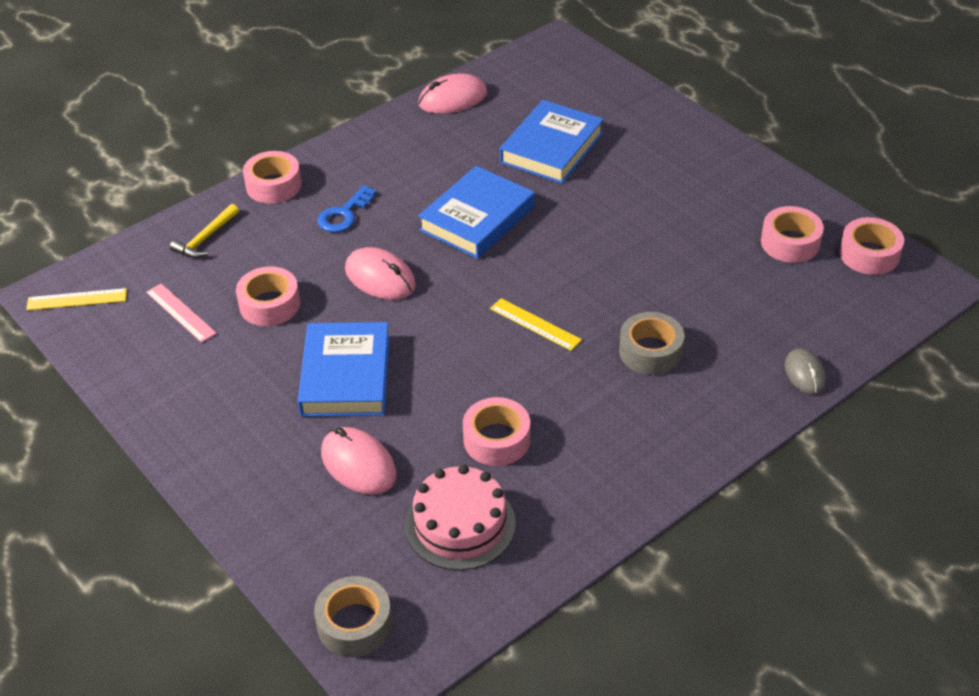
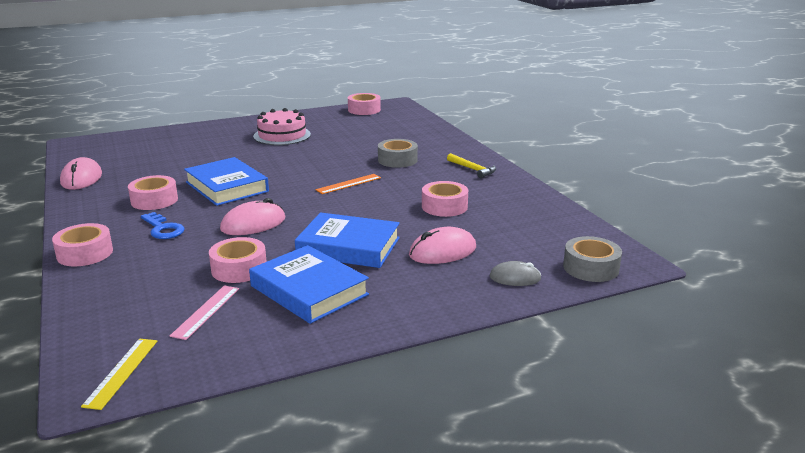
camera: 75 degrees left, 20 degrees down
(180, 312) = (206, 311): pink ruler -> pink ruler turned 45 degrees counterclockwise
(205, 238) = (116, 291): yellow hammer -> yellow hammer (472, 169)
(460, 524) = (512, 225): pink cake -> pink cake (282, 135)
(535, 324) = (348, 184): yellow ruler -> orange ruler
(551, 148) = (183, 158): blue book -> blue book (309, 290)
(790, 243) = (339, 121): pink tape -> pink tape (154, 200)
(804, 374) = (439, 133): grey mouse -> grey mouse (515, 278)

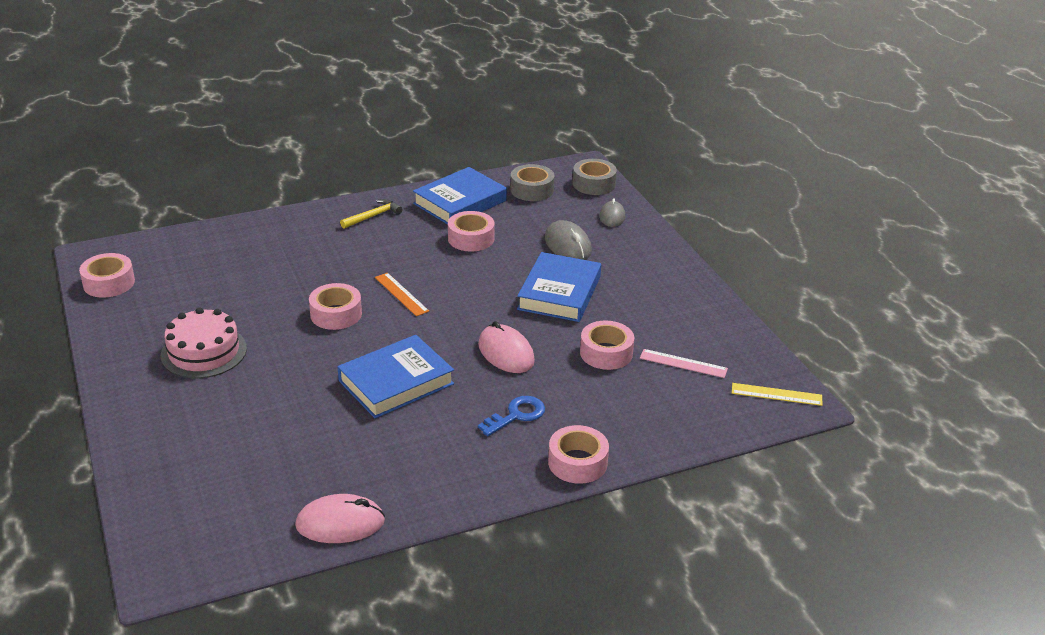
camera: 90 degrees left, 10 degrees up
(154, 200) = (432, 436): pink tape -> pink tape (336, 314)
(309, 290) = (642, 312): blue book -> blue book (460, 202)
(397, 160) = (332, 261): grey tape -> grey tape (532, 190)
(442, 251) = (568, 245): pink mouse -> grey mouse

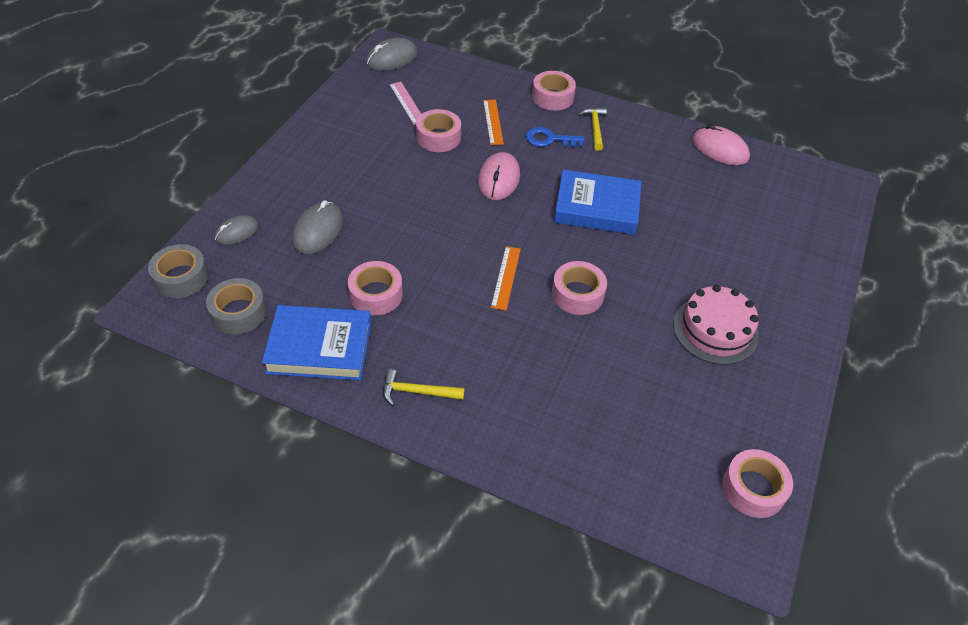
camera: 135 degrees left, 15 degrees up
(492, 457) = (595, 128): none -> yellow hammer
(559, 293) = (394, 196): blue book -> none
(588, 397) = (493, 122): none -> orange ruler
(776, 394) = (392, 58): yellow ruler -> grey mouse

